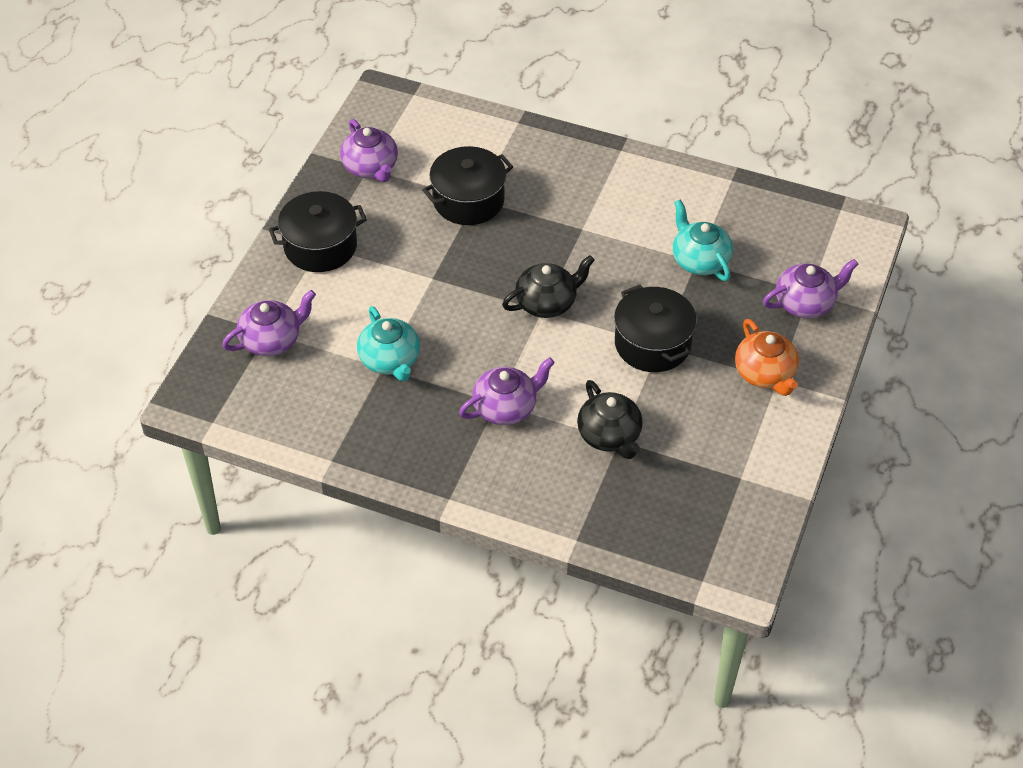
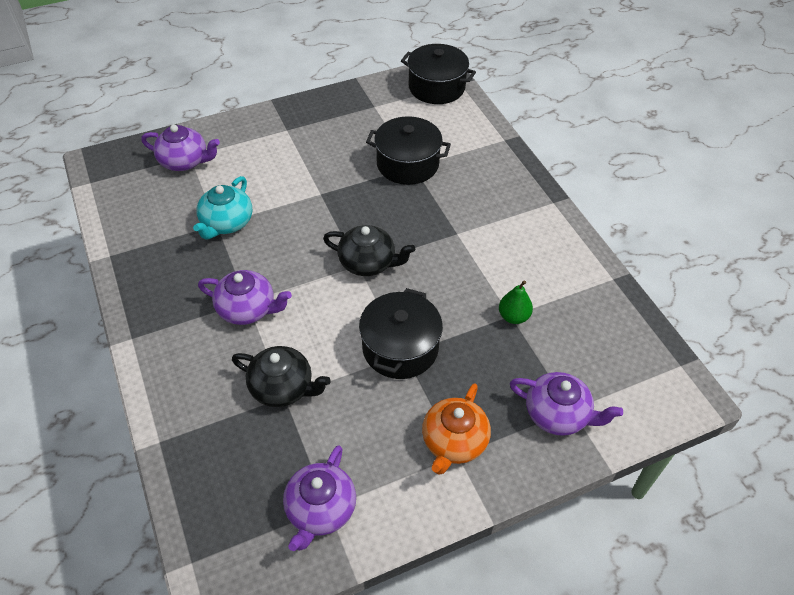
camera: 45 degrees right, 0 degrees up
(320, 246) = (285, 130): black pot -> black pot (436, 87)
(371, 167) = (376, 106): purple teapot -> purple teapot (320, 510)
(610, 436) = (283, 387): black teapot -> black teapot turned 90 degrees counterclockwise
(699, 260) = (513, 316): turquoise teapot -> green pear

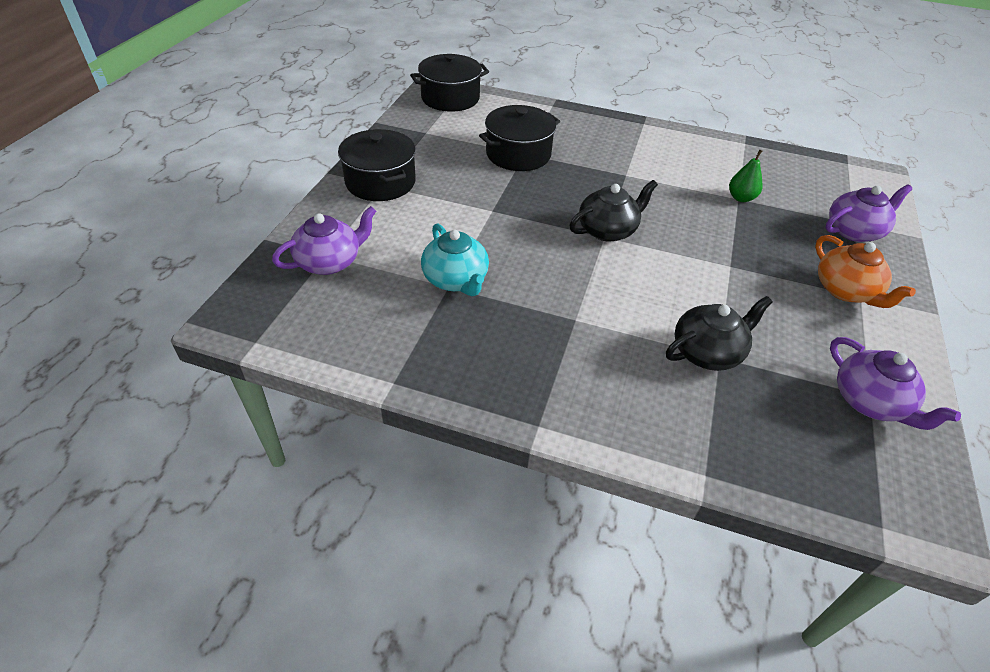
camera: 50 degrees left, 5 degrees down
(247, 309) = (586, 324): purple teapot -> none
(400, 348) = (722, 264): black pot -> black pot (380, 182)

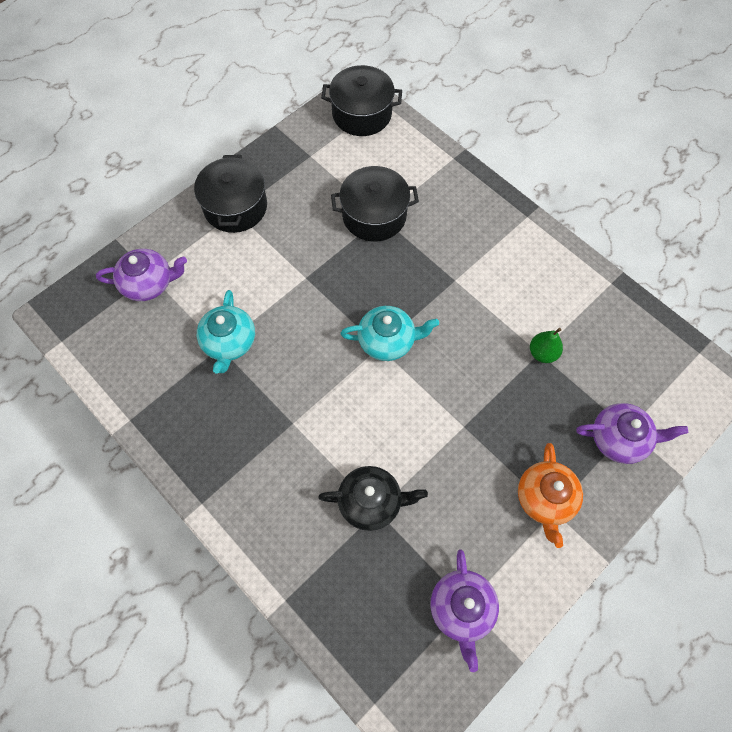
camera: 30 degrees right, 20 degrees up
(608, 230) = (387, 341): black teapot -> turquoise teapot

